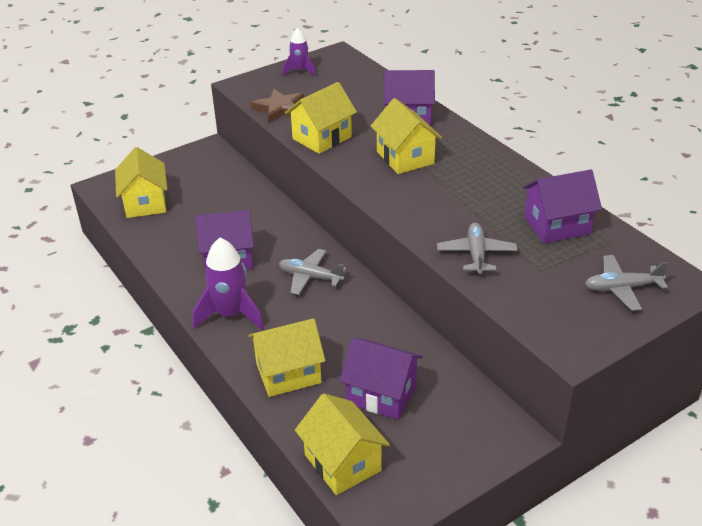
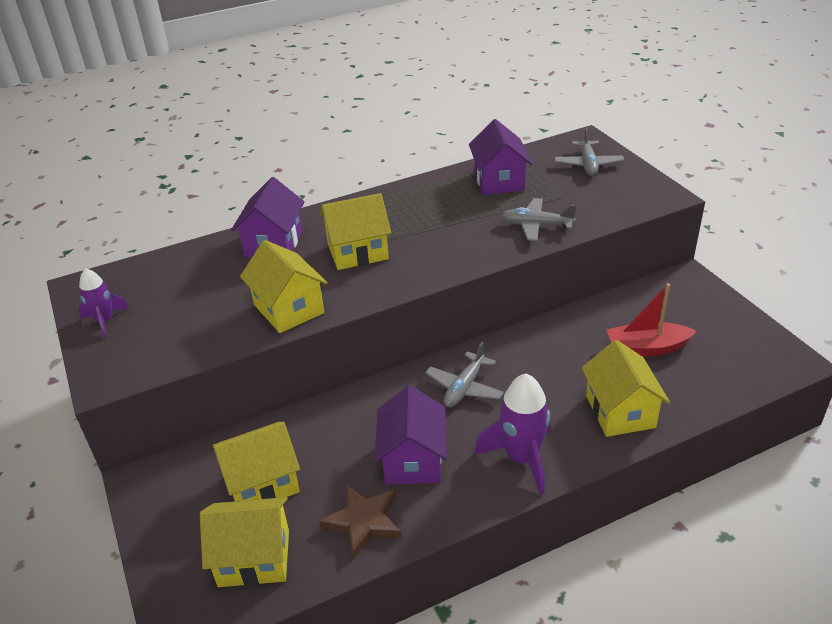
camera: 80 degrees left, 0 degrees up
(280, 109) = (197, 342): brown star -> brown star (363, 521)
(342, 463) = (736, 379): yellow house -> yellow house (262, 483)
(381, 394) = (646, 348): purple house -> red boat

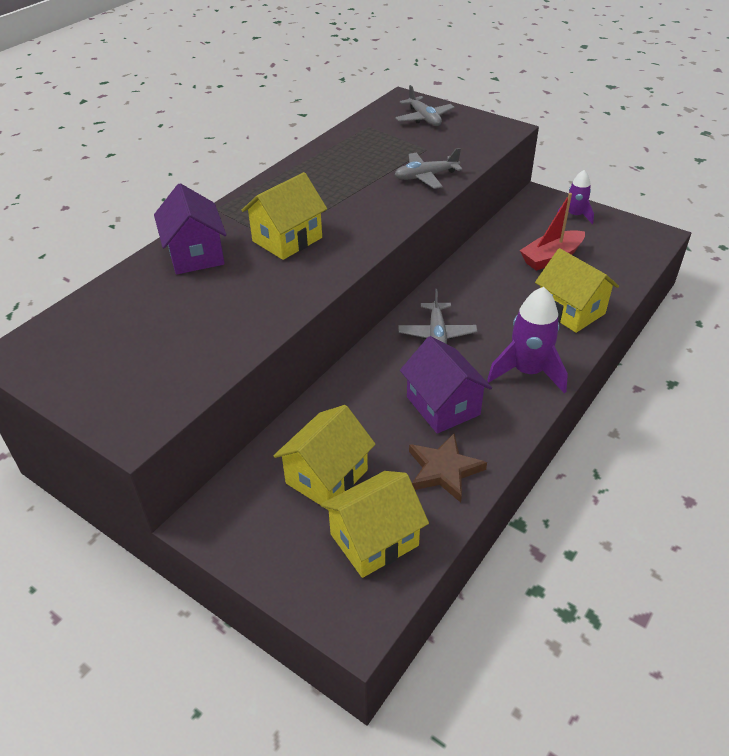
camera: 30 degrees left, 5 degrees up
(105, 321) = (77, 378): purple rocket -> purple rocket (574, 216)
(289, 309) = (267, 306): yellow house -> none
(499, 181) = (361, 148): purple house -> none

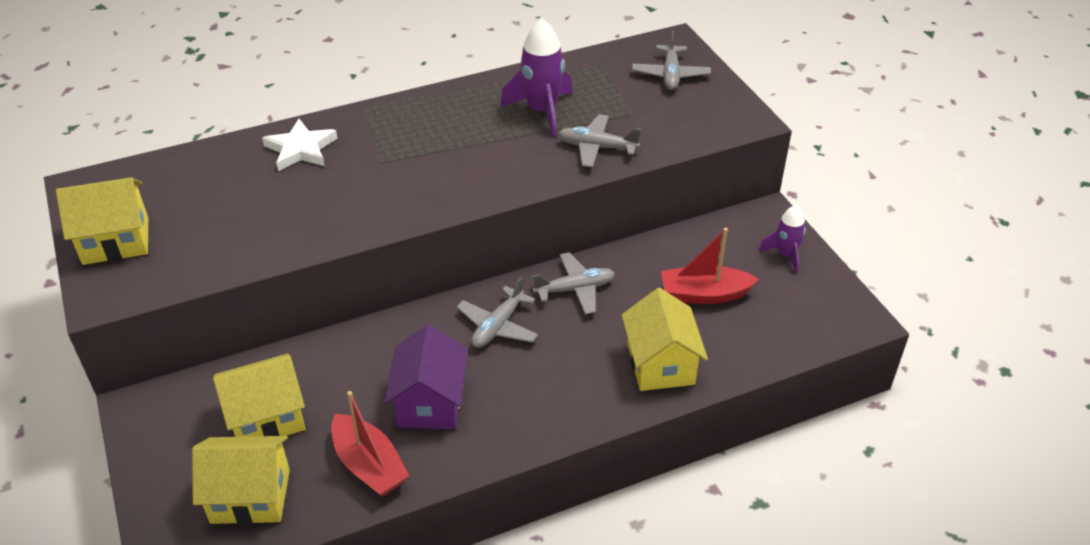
camera: 30 degrees right, 0 degrees up
(195, 254) = (301, 149): purple house -> white star
(287, 239) = (393, 166): yellow house -> yellow house (116, 241)
(444, 470) = (369, 465): brown star -> red boat
(465, 288) = (575, 289): none -> grey plane
(527, 372) = (546, 408): purple rocket -> purple rocket (542, 111)

